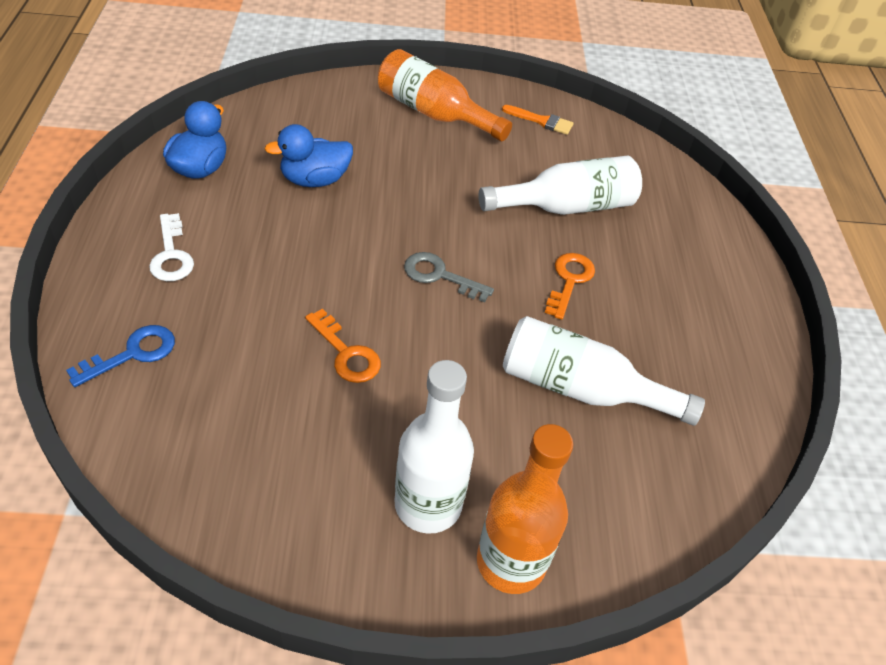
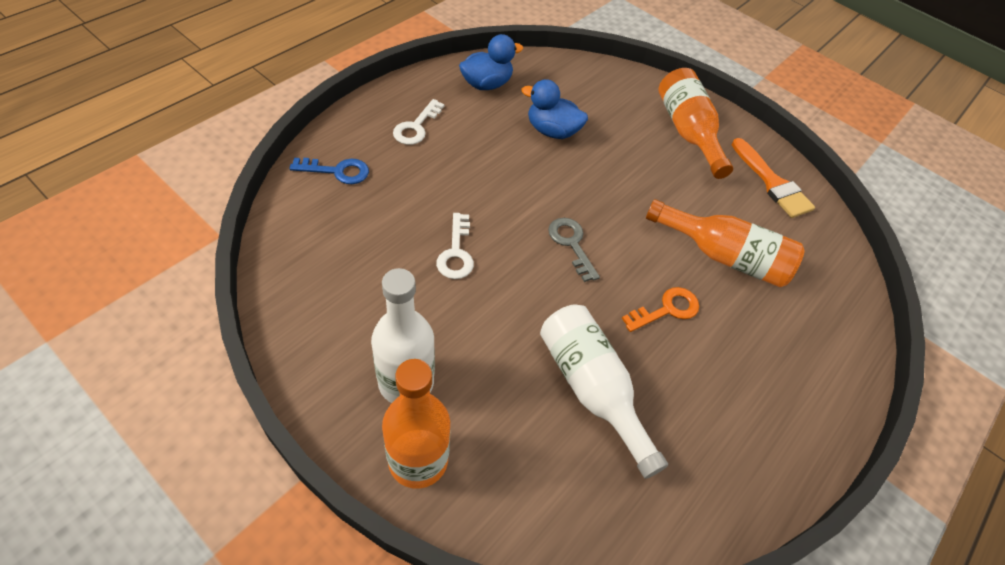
camera: 40 degrees right, 5 degrees up
(346, 353) = (456, 253): orange key -> white key
(541, 121) = (772, 183): orange brush -> orange brush, size x1.60
(566, 207) = (723, 256): white bottle -> orange bottle

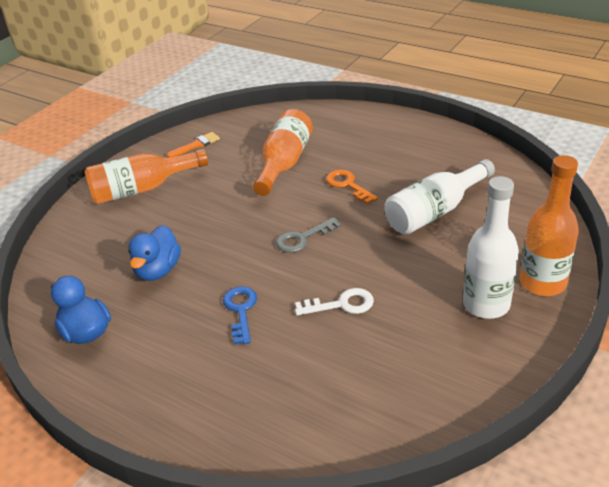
camera: 90 degrees left, 15 degrees down
(337, 171) = (264, 424): blue key -> blue key (241, 310)
(416, 127) = (173, 375): white key -> none
(772, 183) = (196, 145): orange brush -> orange brush, size x0.62

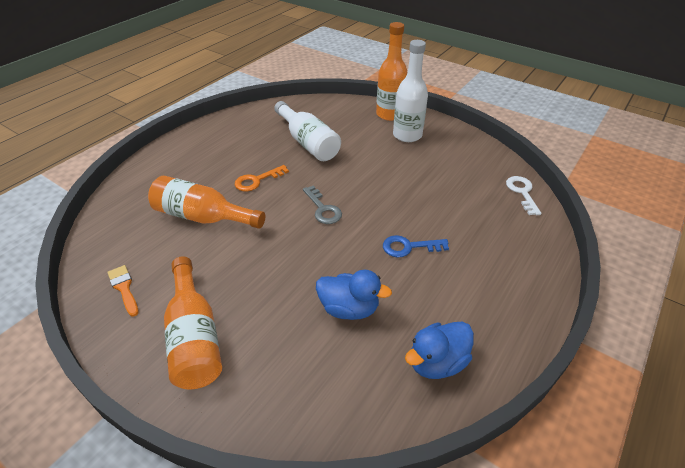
camera: 90 degrees left, 5 degrees up
(341, 304) = (404, 193): white key -> white key (522, 192)

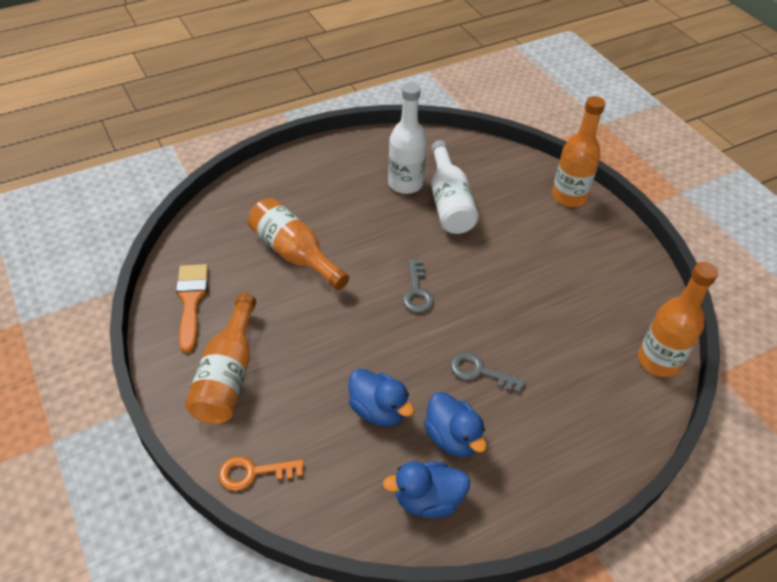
camera: 25 degrees right, 5 degrees up
(124, 288) = (191, 301): orange brush -> orange brush, size x1.60
(257, 180) = (368, 231): orange key -> orange key (253, 473)
(407, 135) = (571, 233): white bottle -> white bottle (405, 183)
(409, 247) = (480, 372): blue key -> grey key
(422, 304) = (452, 438): none -> blue duck
(522, 192) = (658, 361): white key -> orange bottle

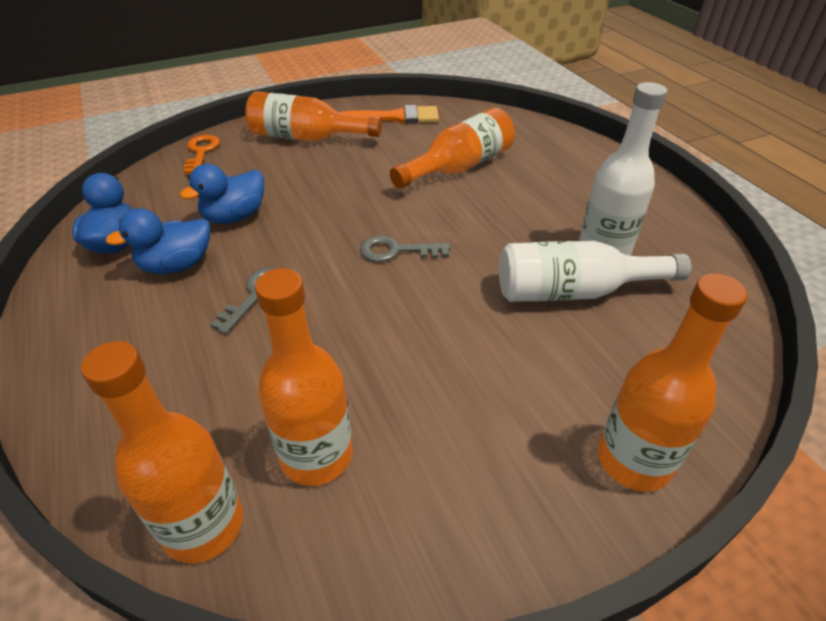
camera: 95 degrees right, 5 degrees down
(603, 318) = (316, 455): none -> orange bottle

